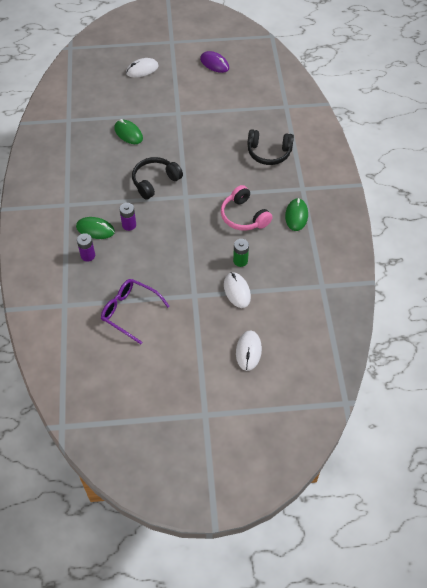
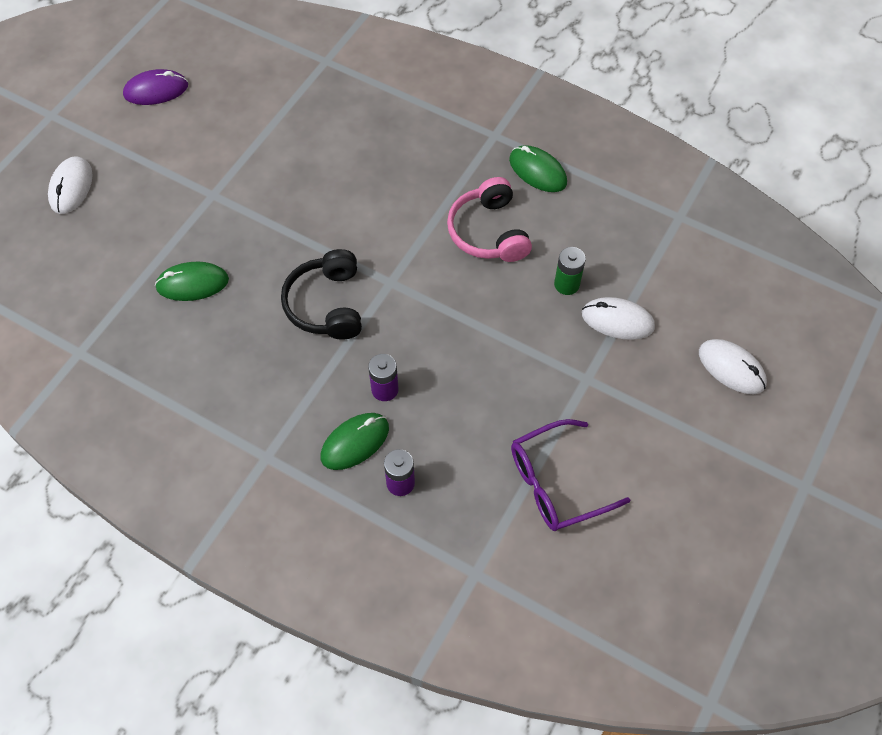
camera: 55 degrees left, 5 degrees up
(244, 216) = (489, 232): pink headphones -> pink headphones turned 75 degrees clockwise
(269, 152) = (395, 132): black headphones -> none

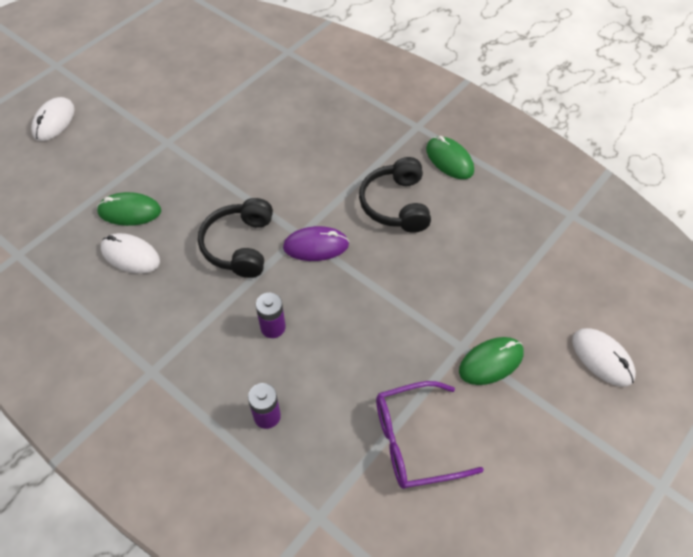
camera: 10 degrees right, 5 degrees down
(156, 90) = (144, 57): purple mouse -> purple mouse (316, 246)
(355, 442) = (234, 371): green mouse -> green mouse (491, 362)
(489, 232) = (396, 204): pink headphones -> black headphones
(566, 284) = (458, 259): green battery -> none
(617, 320) = (499, 298): white mouse -> white mouse (130, 255)

